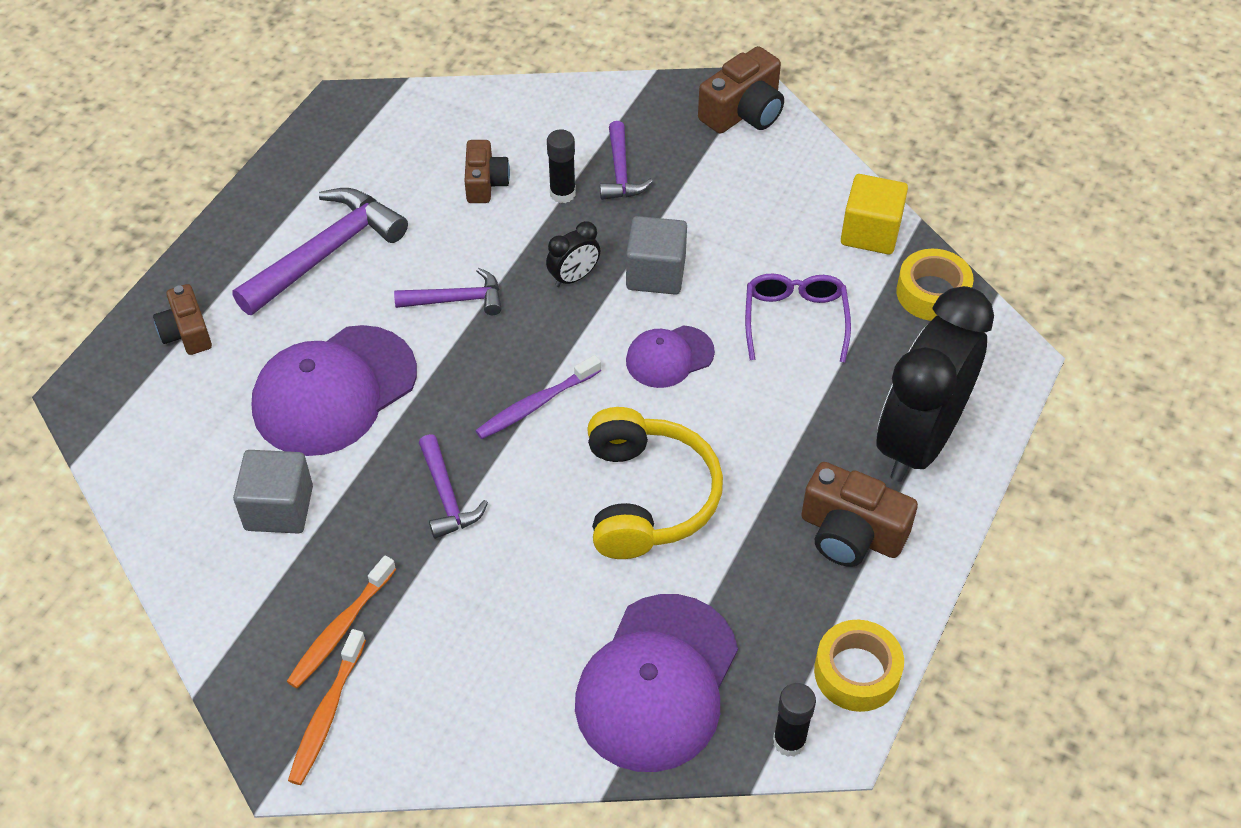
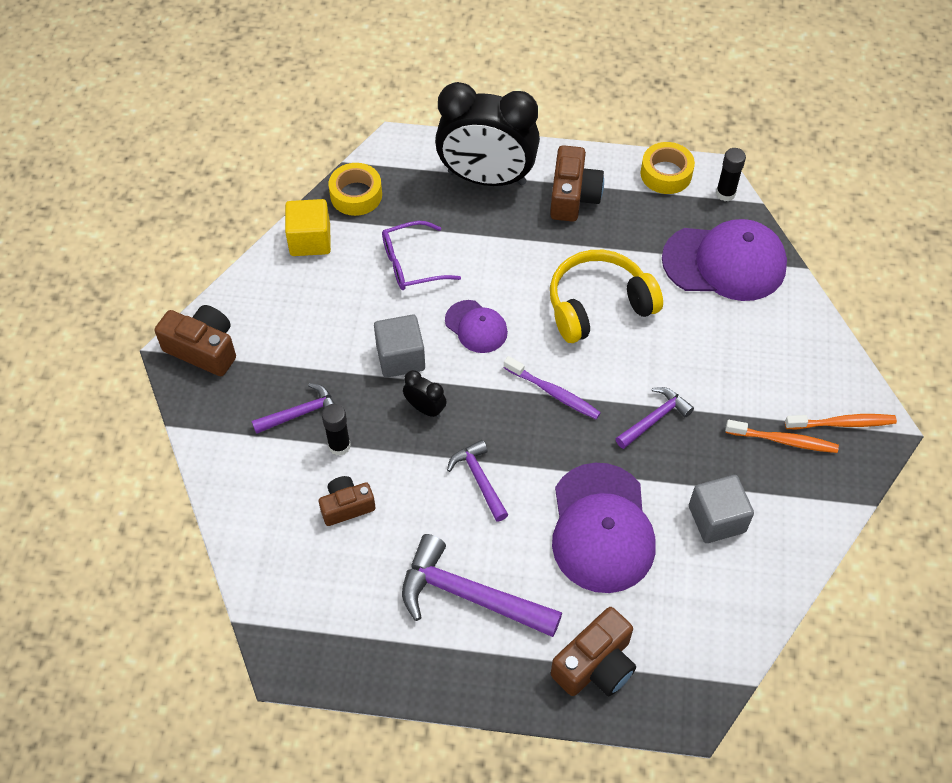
camera: 110 degrees left, 5 degrees up
(186, 332) = (595, 665): brown camera -> brown camera, size x1.51
(334, 391) = (601, 528): purple cap -> purple cap turned 60 degrees clockwise

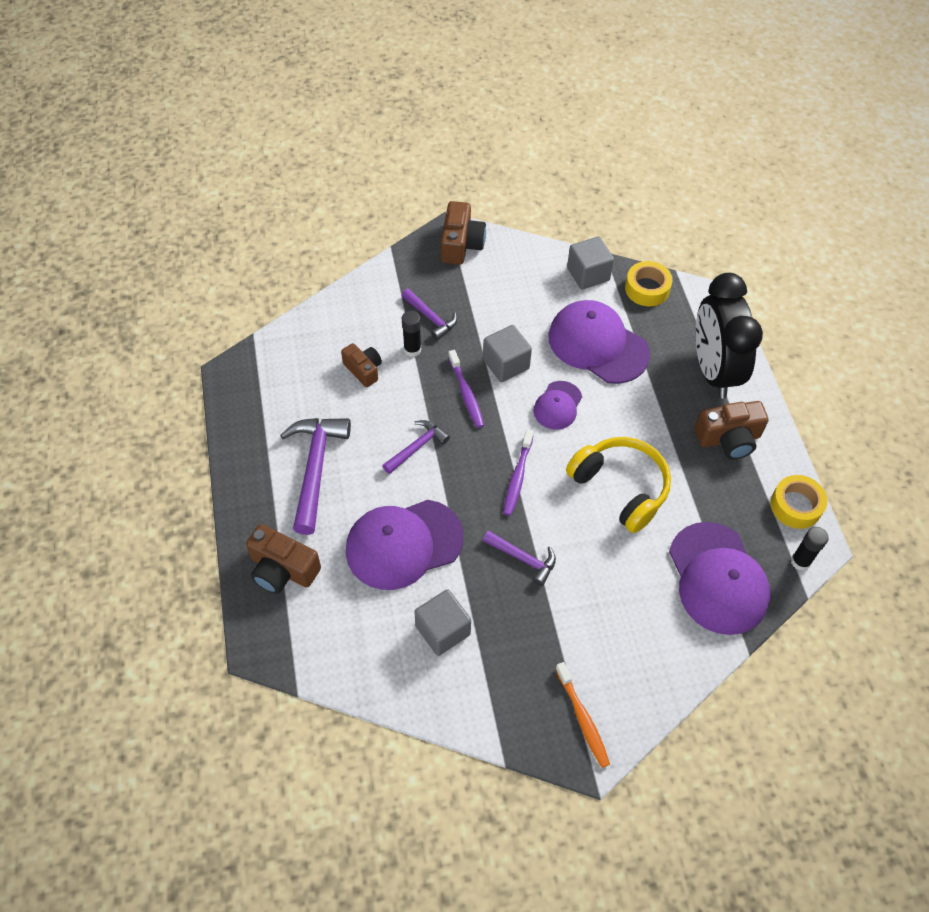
camera: 70 degrees right, 0 degrees up
(310, 240) = (588, 274): yellow cube -> grey cube
(411, 264) = (598, 345): purple glasses -> purple cap
(425, 409) = (466, 393): black clock -> purple toothbrush
(783, 440) = (543, 669): orange toothbrush -> none

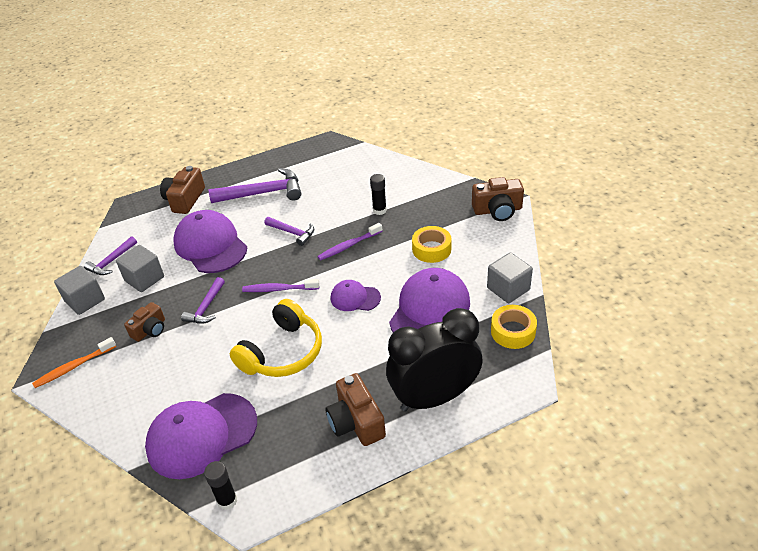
camera: 80 degrees right, 15 degrees down
(363, 370) = (352, 193): brown camera -> brown camera (150, 330)
(430, 318) = (414, 212): purple hammer -> purple hammer (111, 261)
(506, 364) = (386, 260): grey cube -> grey cube (85, 300)
(796, 506) = (291, 489): yellow tape -> yellow tape (431, 249)

